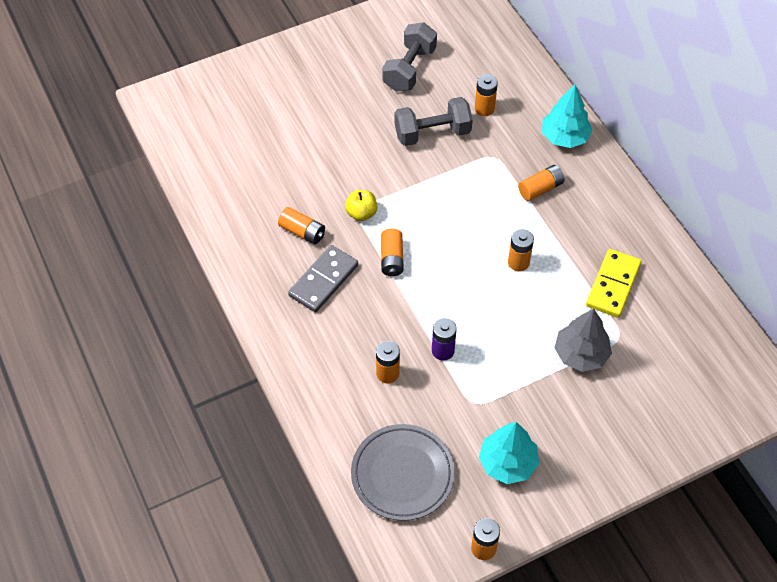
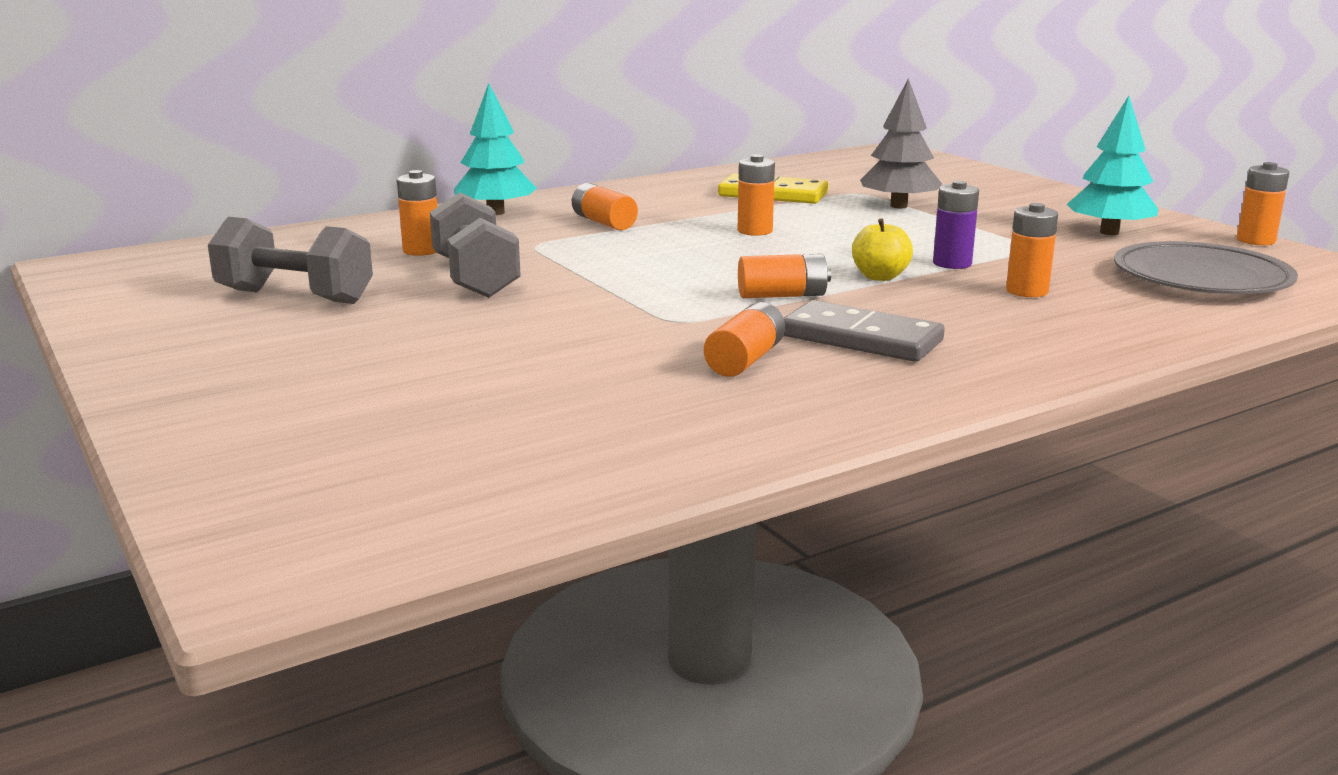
camera: 95 degrees left, 35 degrees down
(361, 213) = (682, 318): yellow apple -> yellow apple (880, 277)

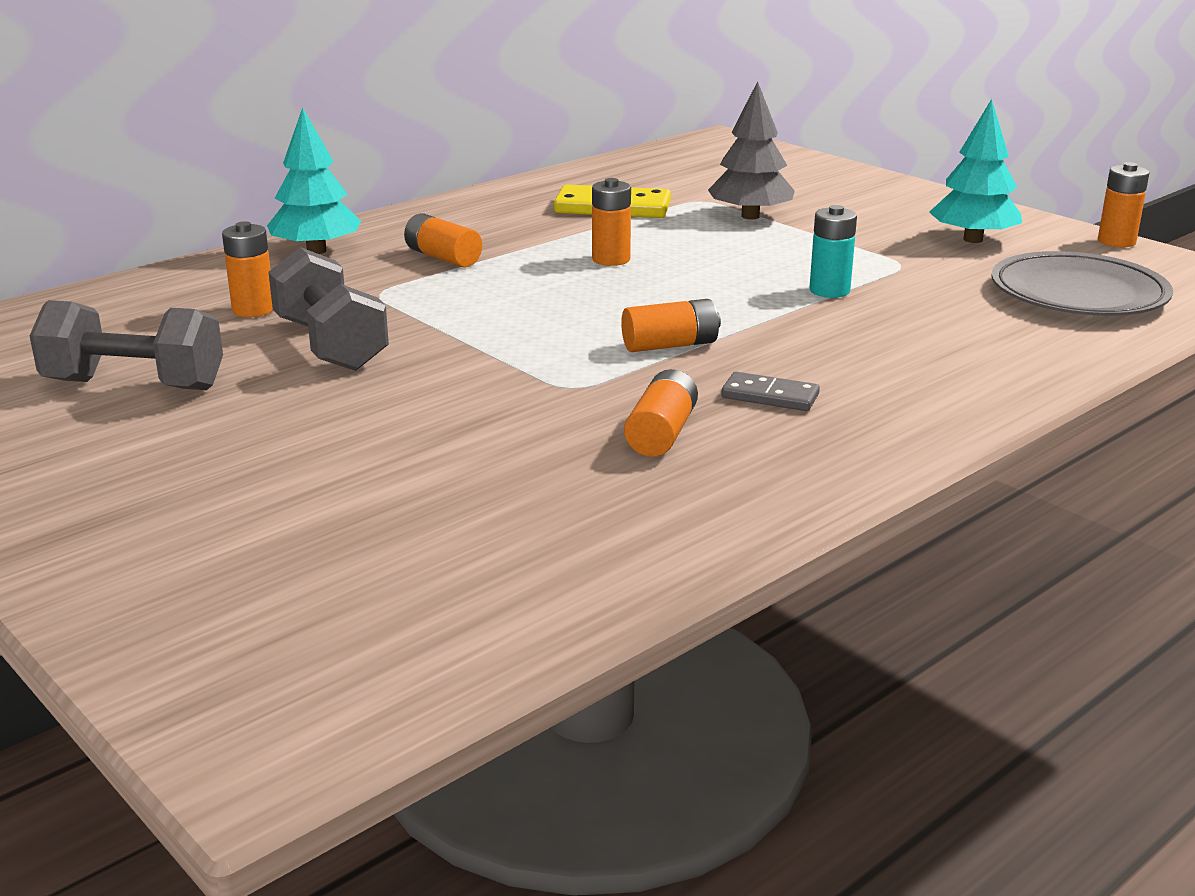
camera: 10 degrees left, 5 degrees up
(861, 338) = (770, 396): grey domino -> grey domino, size x0.59
(880, 277) = (762, 313): yellow apple -> none
(952, 263) = (829, 291): purple battery -> turquoise battery
(1027, 291) = (915, 322): orange battery -> none

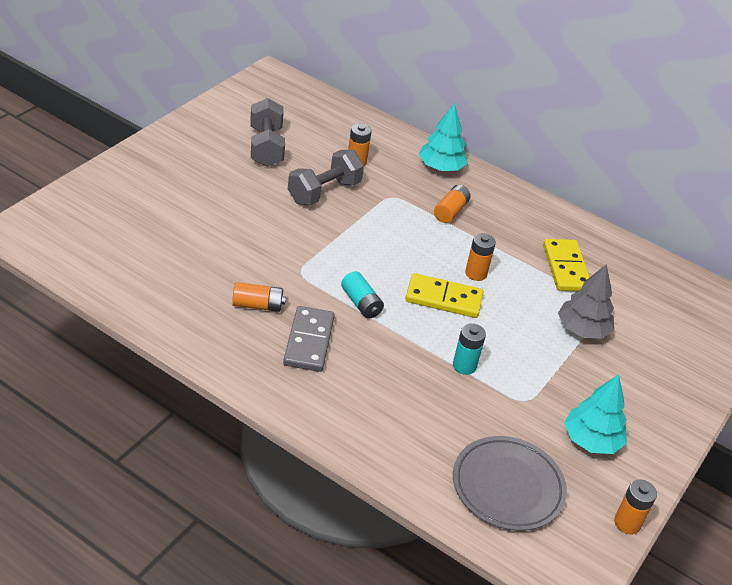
camera: 70 degrees right, 15 degrees up
(669, 286) = (443, 299): none -> yellow domino
(670, 345) = (361, 303): orange battery -> turquoise battery
(770, 396) = (309, 341): grey domino -> grey domino, size x1.71

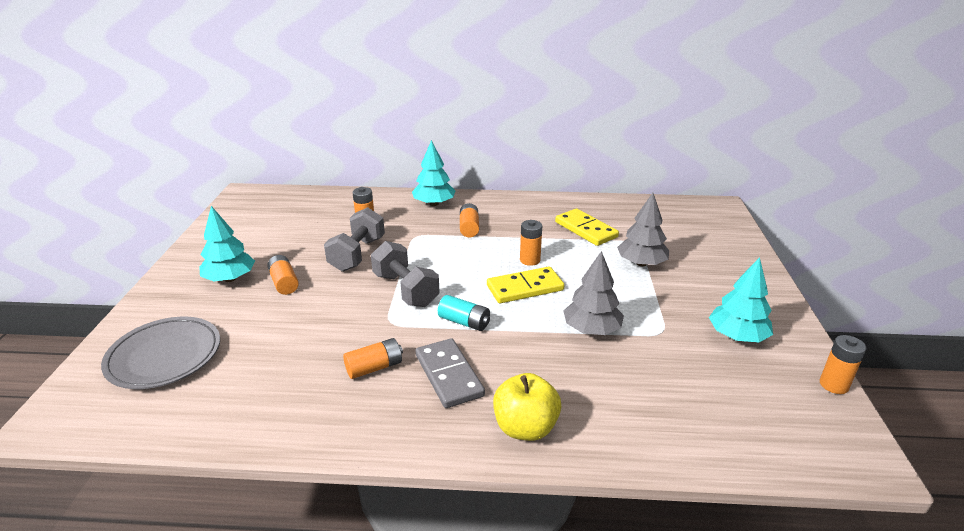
camera: 25 degrees left, 10 degrees down
(202, 167) = (230, 279): none -> turquoise tree
(242, 192) = (284, 283): none -> orange battery
(266, 147) = (279, 242): grey dumbbell -> grey dumbbell (405, 290)
(330, 411) = (525, 428): none -> yellow apple
(464, 366) = (592, 329): turquoise battery -> grey tree
(507, 487) = (727, 408): grey plate -> grey plate (164, 356)

